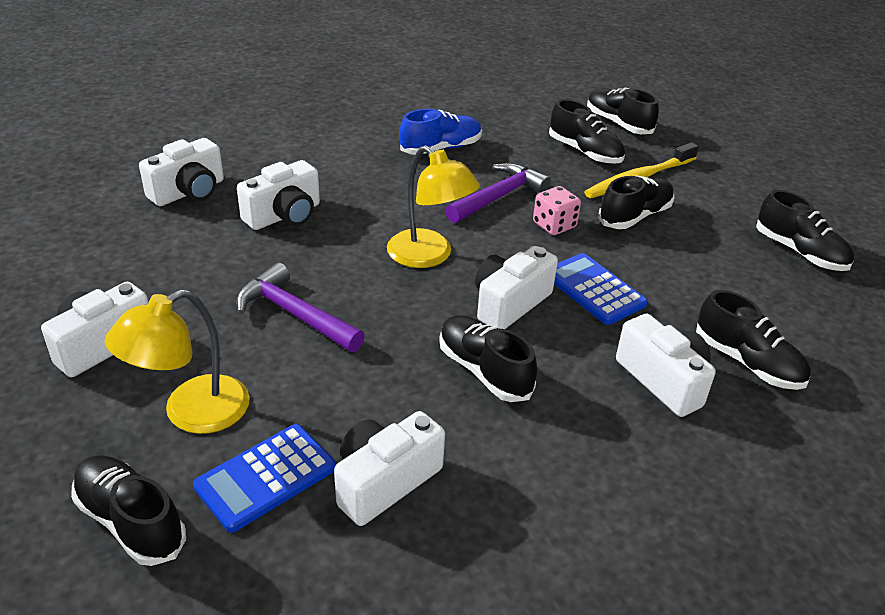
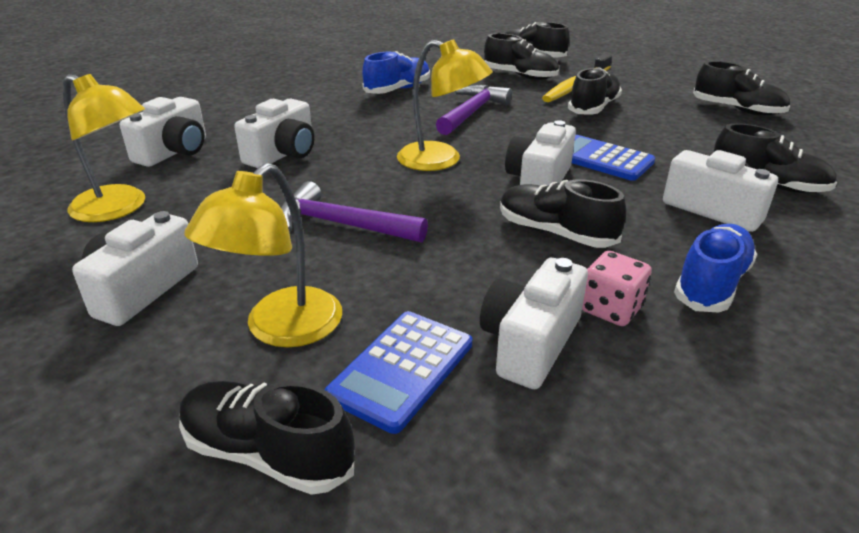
camera: 15 degrees left, 5 degrees down
(116, 251) = (119, 208): none -> yellow lamp
(554, 225) = (533, 123): pink dice -> pink dice (610, 309)
(592, 465) = (711, 284): none -> blue shoe

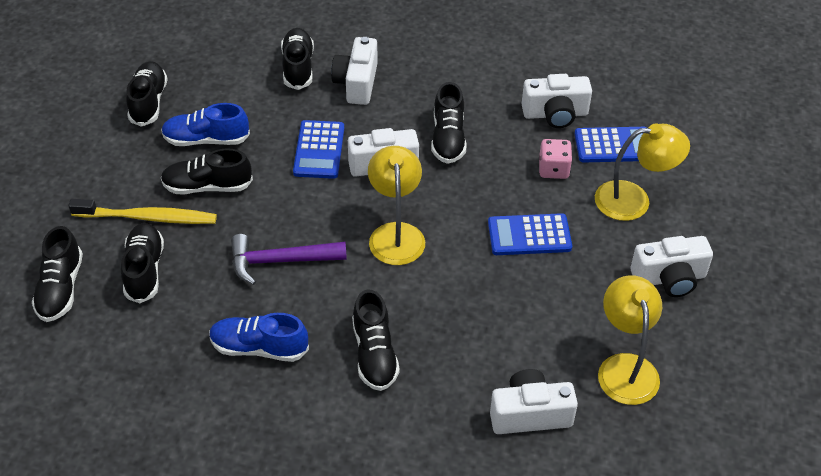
camera: 125 degrees left, 15 degrees up
(267, 453) = (692, 159): black shoe -> black shoe (374, 354)
(283, 154) = (468, 336): white camera -> none
(341, 225) = (529, 235): purple hammer -> blue calculator
(610, 309) = (503, 97): pink dice -> pink dice (553, 169)
(711, 284) = (447, 70): blue shoe -> blue shoe (206, 140)

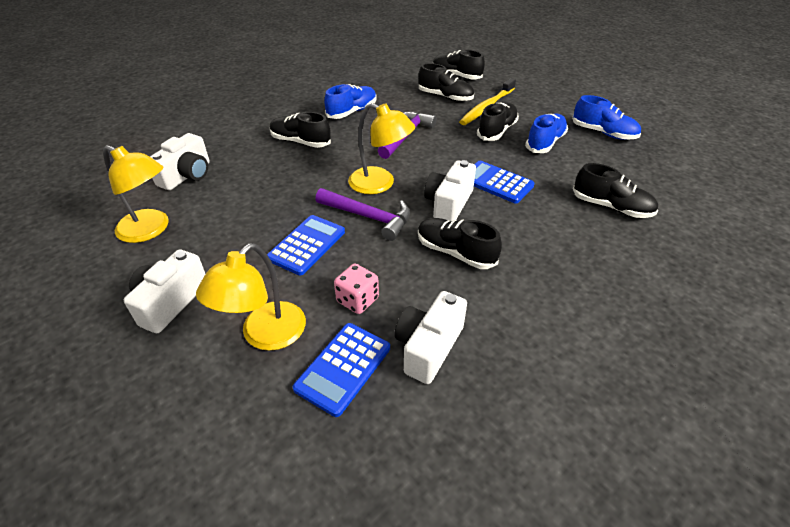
camera: 125 degrees right, 5 degrees down
(148, 102) = (603, 133): black shoe -> blue shoe
(357, 83) = (569, 231): white camera -> none
(454, 215) = (369, 217): none -> purple hammer

